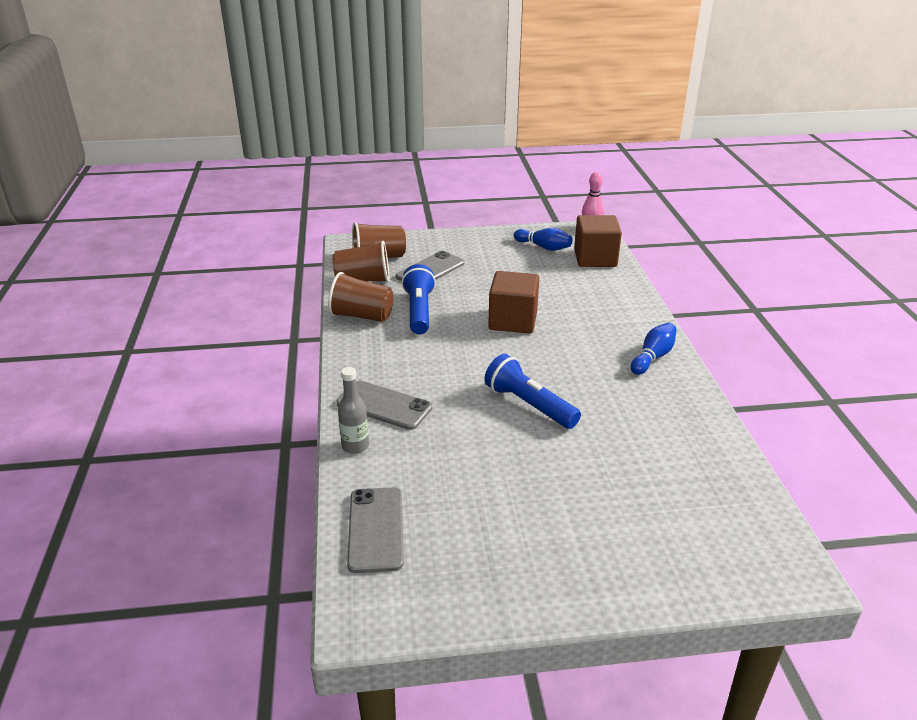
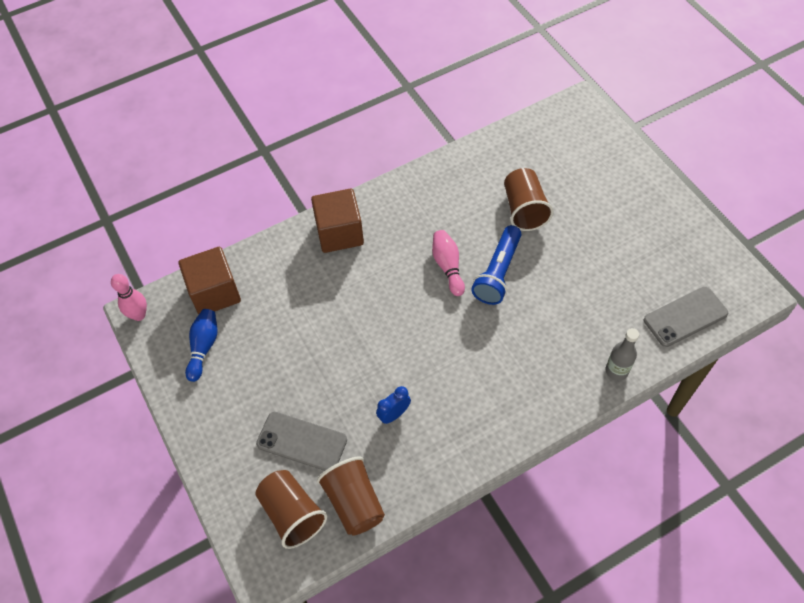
camera: 110 degrees left, 25 degrees up
(362, 316) = (428, 465): brown cup -> brown cup (524, 209)
(384, 405) = (557, 374): grey phone -> none
(419, 311) = (394, 414): blue flashlight -> blue clock
(513, 321) = (375, 325): brown cube -> brown cube (339, 233)
(556, 376) = (448, 266): none -> pink bowling pin
(653, 357) = (386, 209): blue bowling pin -> none

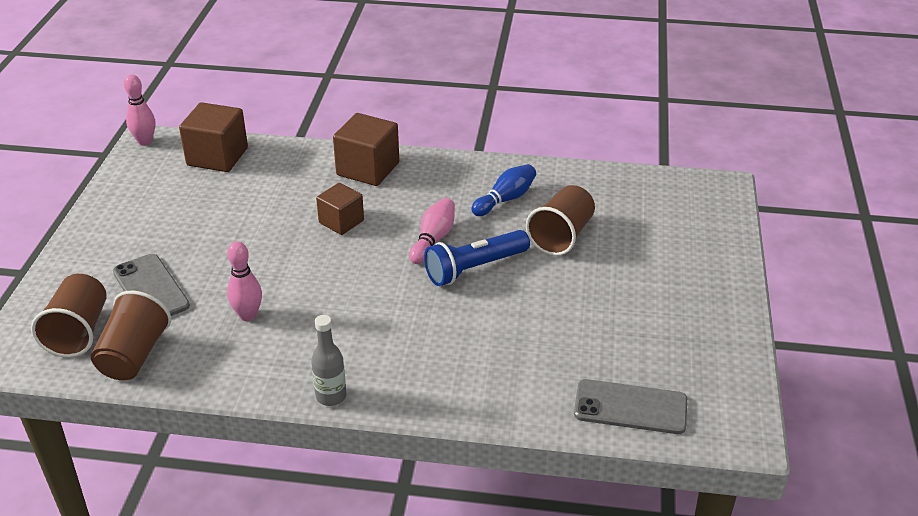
camera: 35 degrees right, 20 degrees down
(203, 347) = (162, 186): blue bowling pin -> blue bowling pin (505, 199)
(371, 292) = (341, 222): none -> brown cube
(394, 414) = (248, 315): blue clock -> pink bowling pin
(616, 371) = (498, 407): grey bottle -> grey bottle (331, 396)

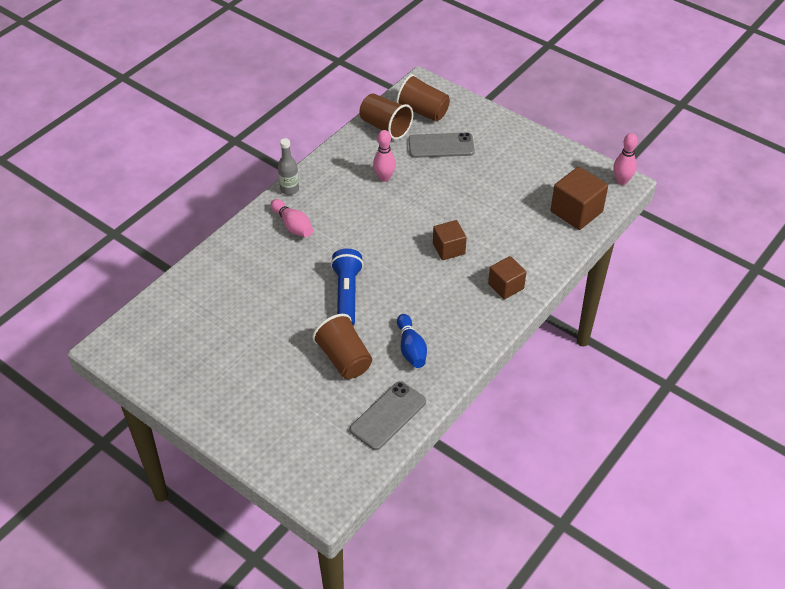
camera: 120 degrees right, 10 degrees up
(368, 169) = (506, 286): brown cube -> brown cube, size x0.65
(433, 239) = (393, 287): pink bowling pin -> pink bowling pin (293, 225)
(630, 407) = (170, 308): grey phone -> grey phone (388, 415)

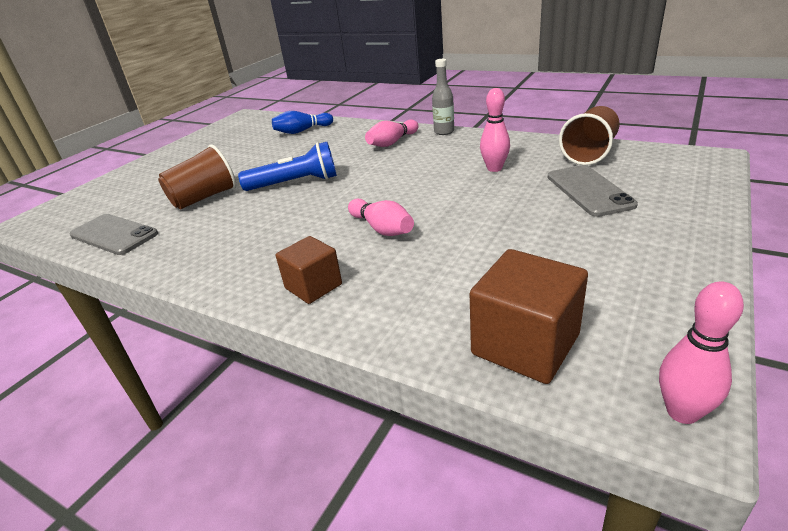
camera: 85 degrees right, 15 degrees down
(411, 348) = (208, 231): blue bowling pin -> blue bowling pin (302, 131)
(422, 111) = (648, 168): brown cup -> none
(448, 249) = (382, 228): brown cube -> pink bowling pin

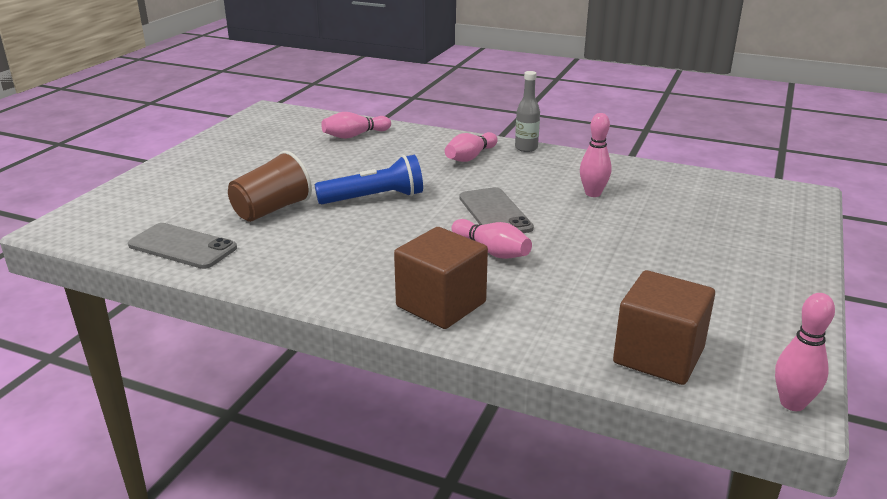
camera: 10 degrees left, 5 degrees down
(302, 131) = (355, 135): blue bowling pin -> pink bowling pin
(313, 286) = (441, 304): brown cube -> brown cube, size x1.54
(589, 153) = (688, 182): brown cup -> none
(589, 190) = (693, 221): grey phone -> grey phone (495, 213)

